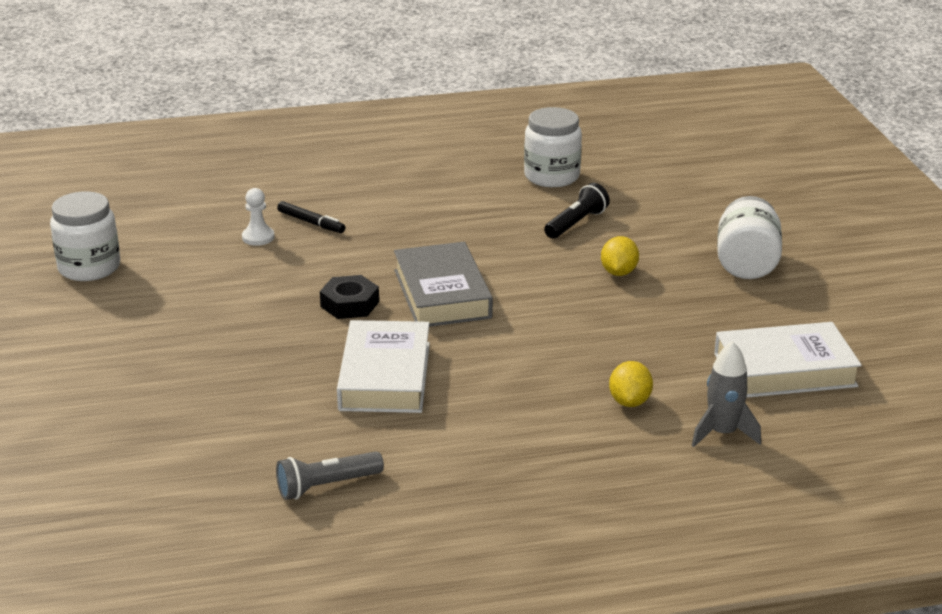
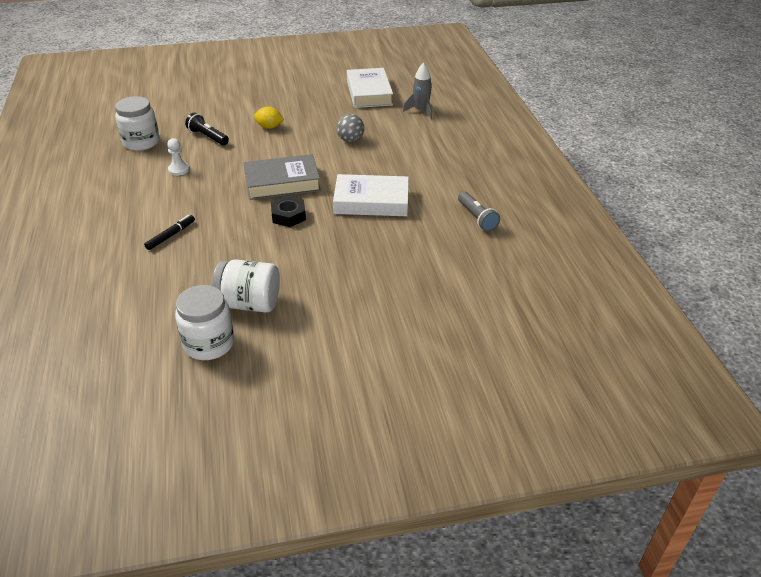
camera: 90 degrees left, 10 degrees up
(258, 237) = (185, 259): white pawn -> white pawn (179, 170)
(586, 352) = (350, 140): none -> grey ball
(629, 401) = (396, 131): yellow lemon -> none
(746, 263) = (268, 93): white jar -> white jar (249, 303)

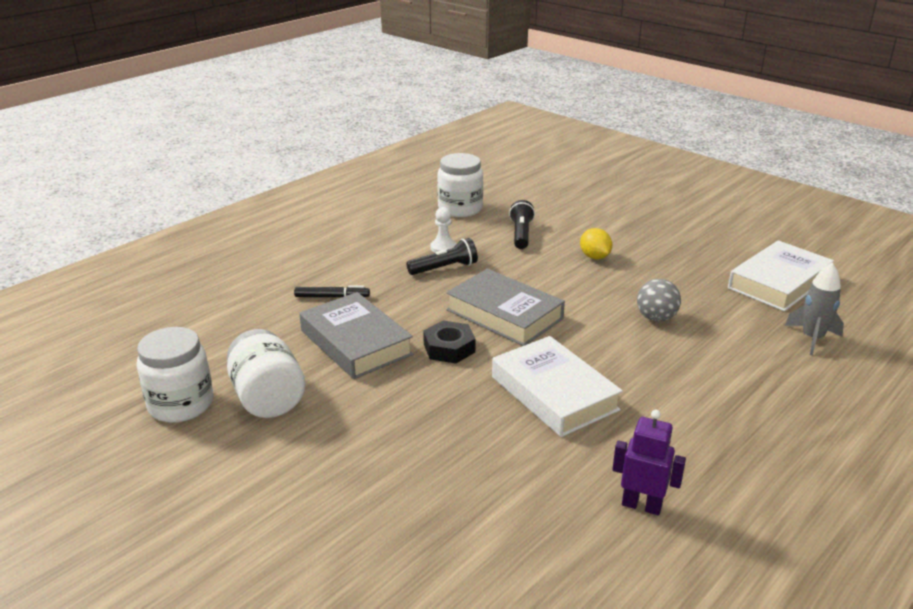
camera: 55 degrees right, 10 degrees down
(203, 180) = (444, 268): none -> black flashlight
(236, 246) = (356, 342): none -> grey book
(477, 218) = (641, 505): grey flashlight -> purple robot

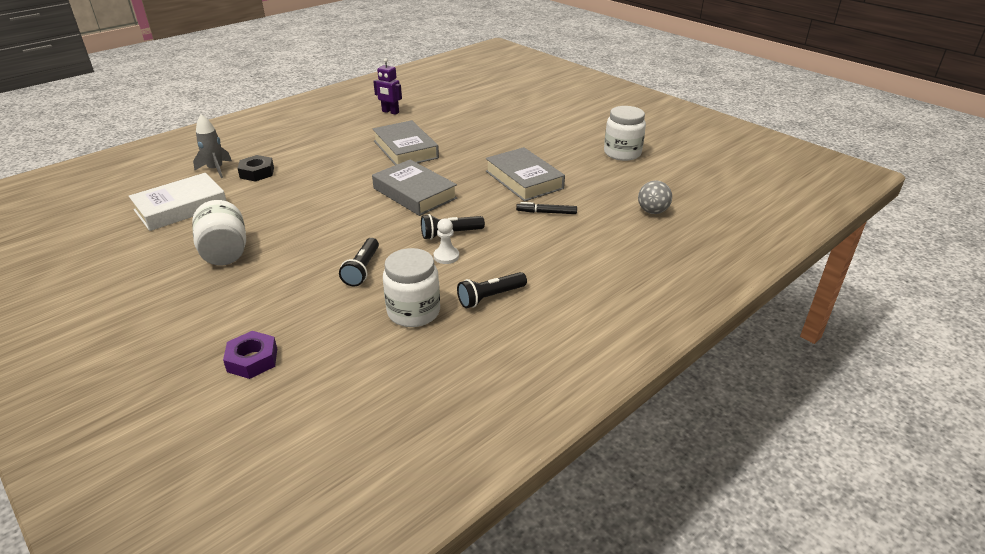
camera: 175 degrees left, 5 degrees up
(268, 398) = (572, 154): white jar -> white jar (225, 252)
(396, 220) = (490, 297): none -> black flashlight
(449, 348) = (461, 174): black nut -> black nut (257, 173)
(554, 393) = (405, 149): white book -> grey book
(566, 181) = (252, 360): none -> purple nut
(594, 257) = (309, 239): yellow lemon -> none
(656, 318) = (306, 186): grey ball -> grey ball (652, 211)

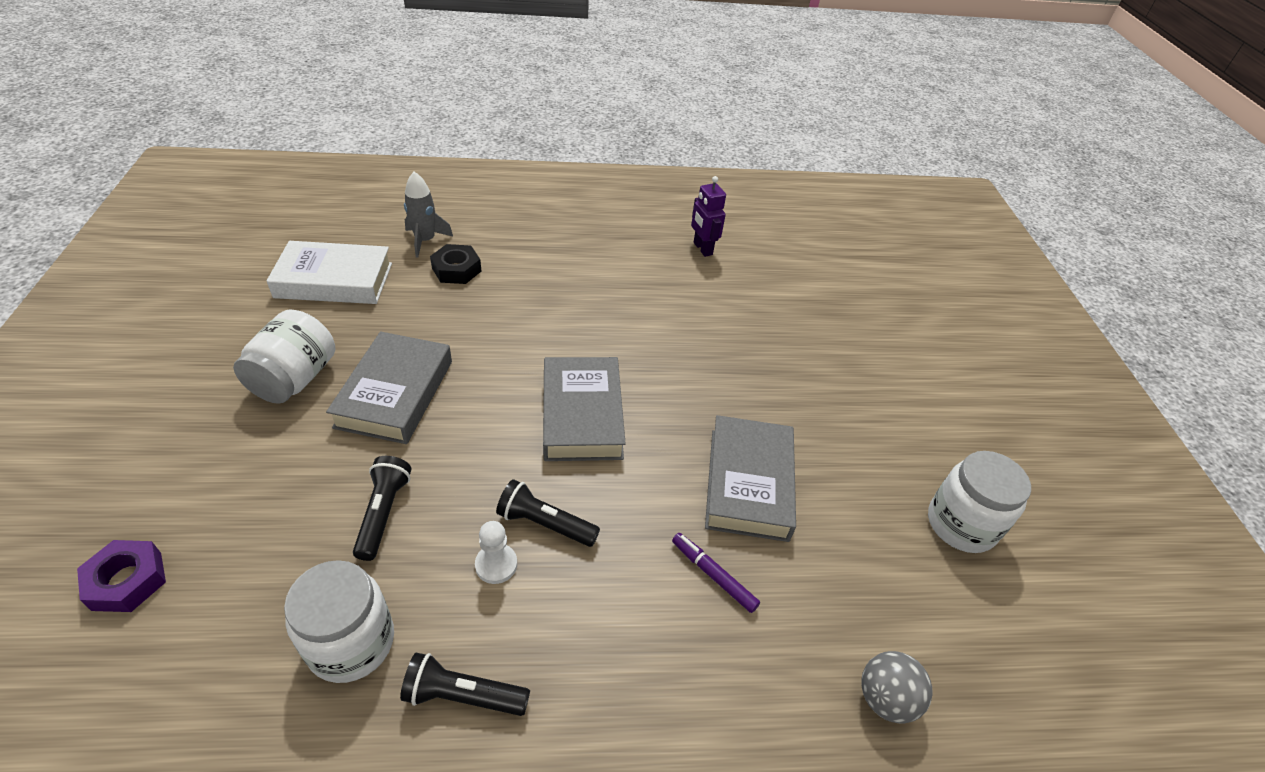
camera: 35 degrees right, 10 degrees up
(362, 269) = (383, 513): black flashlight -> black flashlight turned 135 degrees clockwise
(405, 149) = (653, 326): grey book -> grey book (395, 393)
(546, 212) = (713, 575): black marker -> purple marker

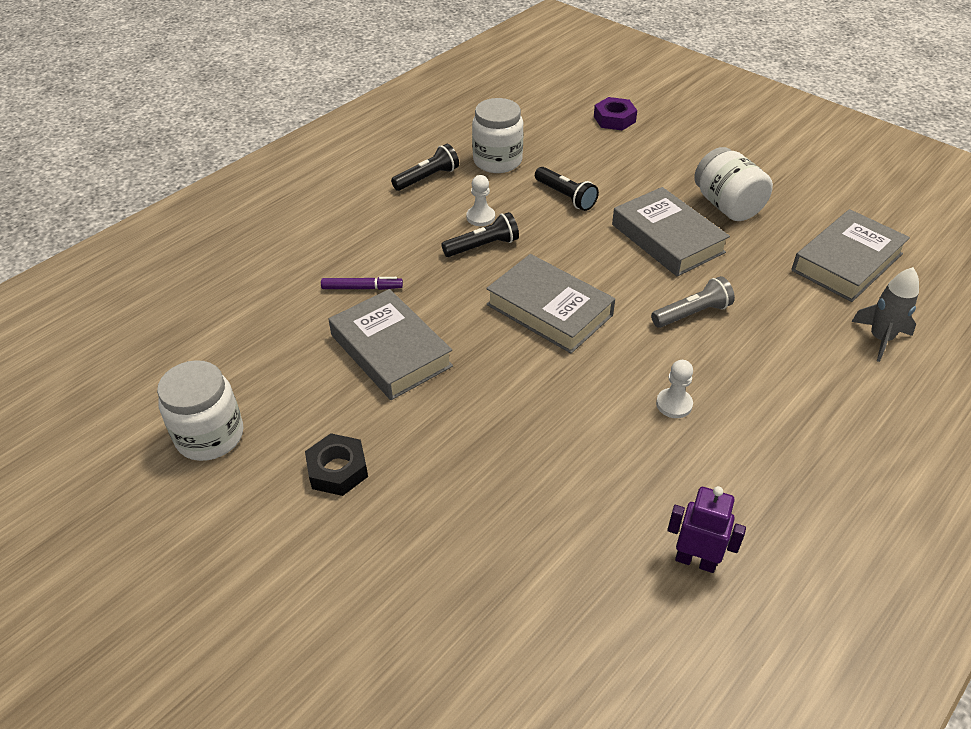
camera: 140 degrees right, 0 degrees up
(334, 280) = (847, 262): white book -> grey book
(456, 269) = (810, 336): black nut -> black nut (338, 470)
(493, 333) = (692, 313): none -> grey flashlight
(601, 301) = (674, 404): none -> white pawn
(885, 698) = (217, 300): grey ball -> none

